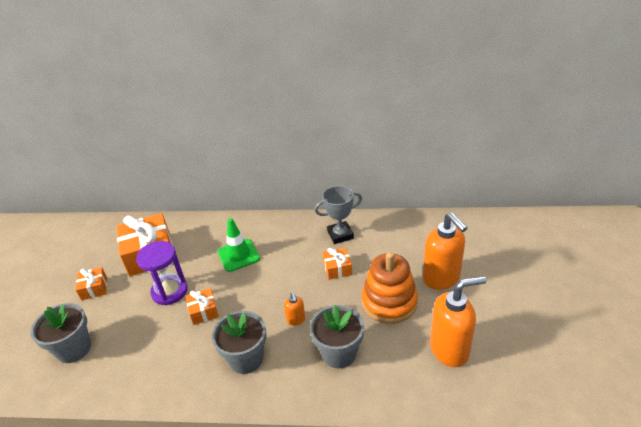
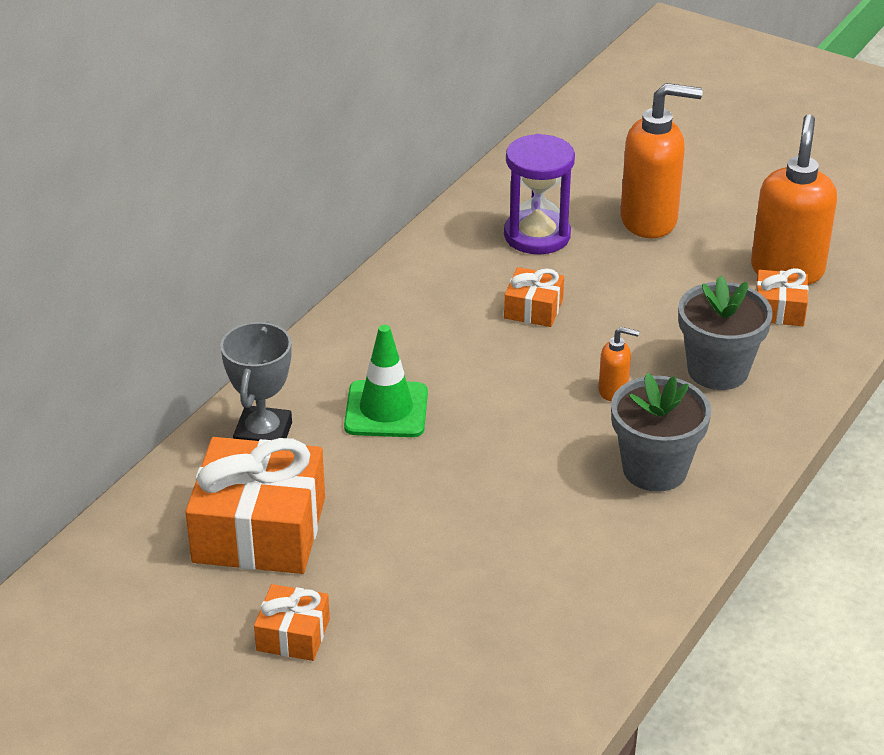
camera: 65 degrees left, 0 degrees up
(74, 349) = (455, 689): grey flower pot -> none
(169, 291) = (406, 524): purple hourglass -> purple hourglass (537, 235)
(203, 311) = (501, 491): orange gift -> orange gift (779, 310)
(340, 235) = (450, 276): grey trophy -> grey trophy (263, 435)
(389, 302) = (655, 286): orange stacking toy -> none

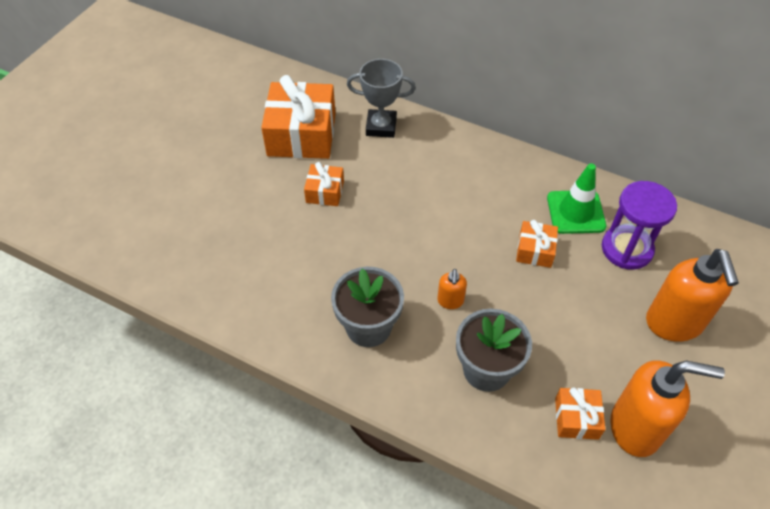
camera: 85 degrees right, 15 degrees up
(293, 635) = (221, 157): orange gift -> orange gift (325, 192)
(386, 410) = (412, 179): green traffic cone -> green traffic cone (575, 212)

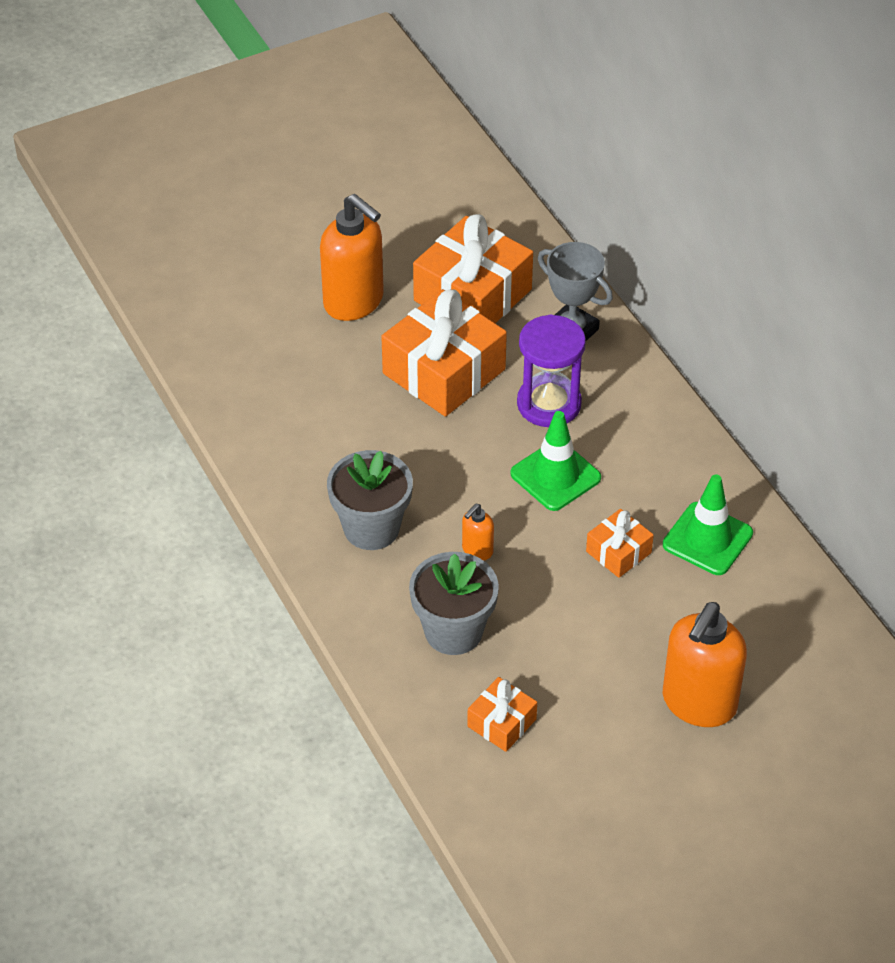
camera: 35 degrees right, 5 degrees down
(325, 192) = (444, 371): orange gift -> orange gift, size x2.01
(453, 222) = (555, 476): none -> green traffic cone
(627, 249) = (726, 607): purple hourglass -> purple hourglass (549, 404)
(636, 428) = (553, 765): orange soap dispenser -> orange soap dispenser (354, 302)

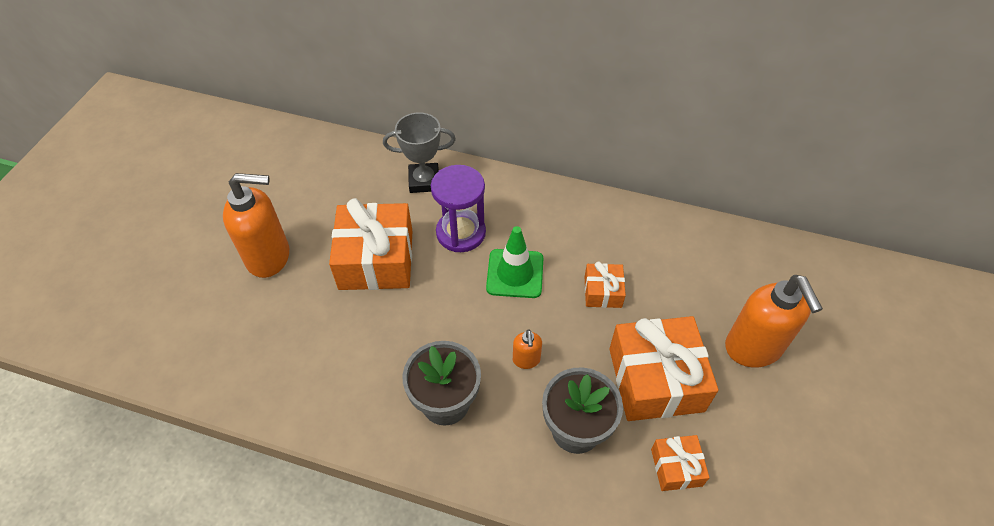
camera: 45 degrees left, 5 degrees up
(472, 295) = (342, 200): orange gift -> orange gift (655, 379)
(707, 539) = (636, 245): green traffic cone -> none

